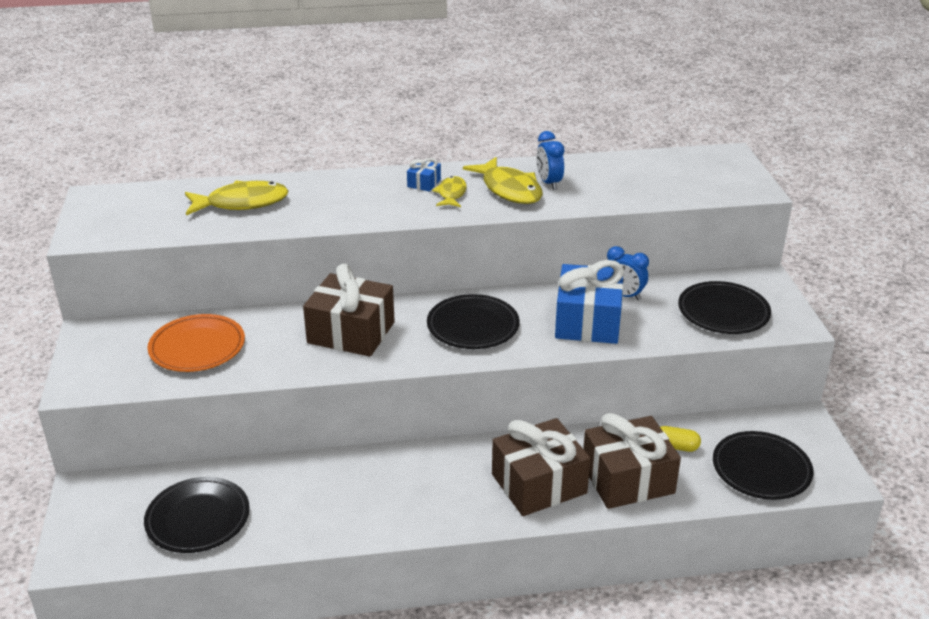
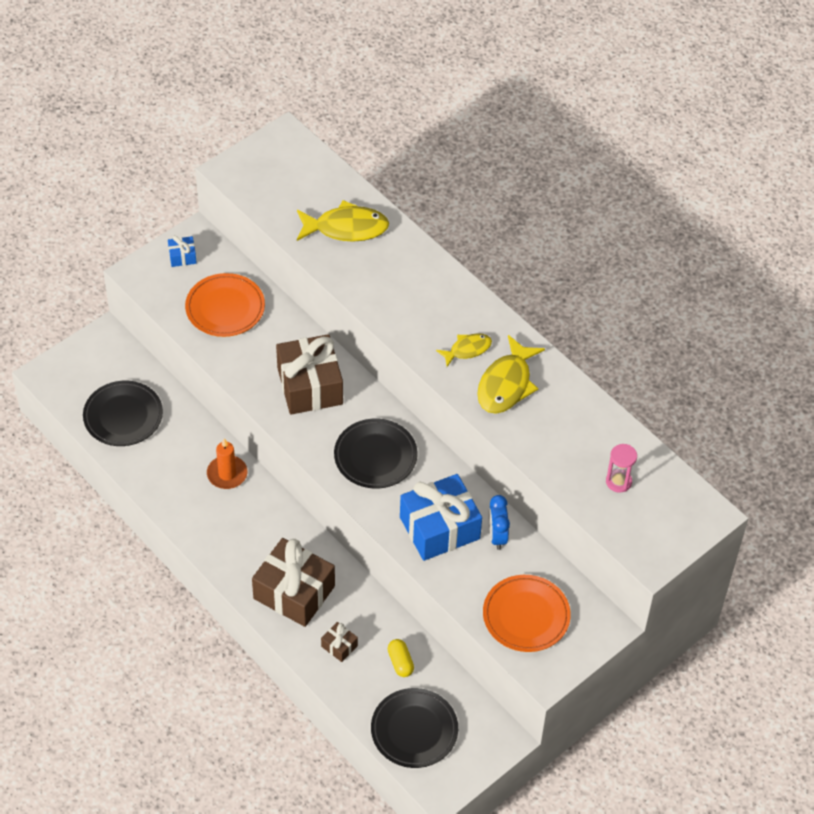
camera: 55 degrees right, 20 degrees up
(242, 203) = (346, 228): yellow fish -> yellow fish turned 45 degrees counterclockwise
(353, 471) = (227, 474): none -> orange candle
(424, 183) = (470, 322): blue gift -> blue gift (182, 256)
(549, 183) = (540, 405): blue clock -> none
(628, 479) = (339, 646): brown gift -> brown gift, size x0.44
(662, 177) = (618, 482): none -> pink hourglass
(723, 312) = (526, 616): black plate -> orange plate

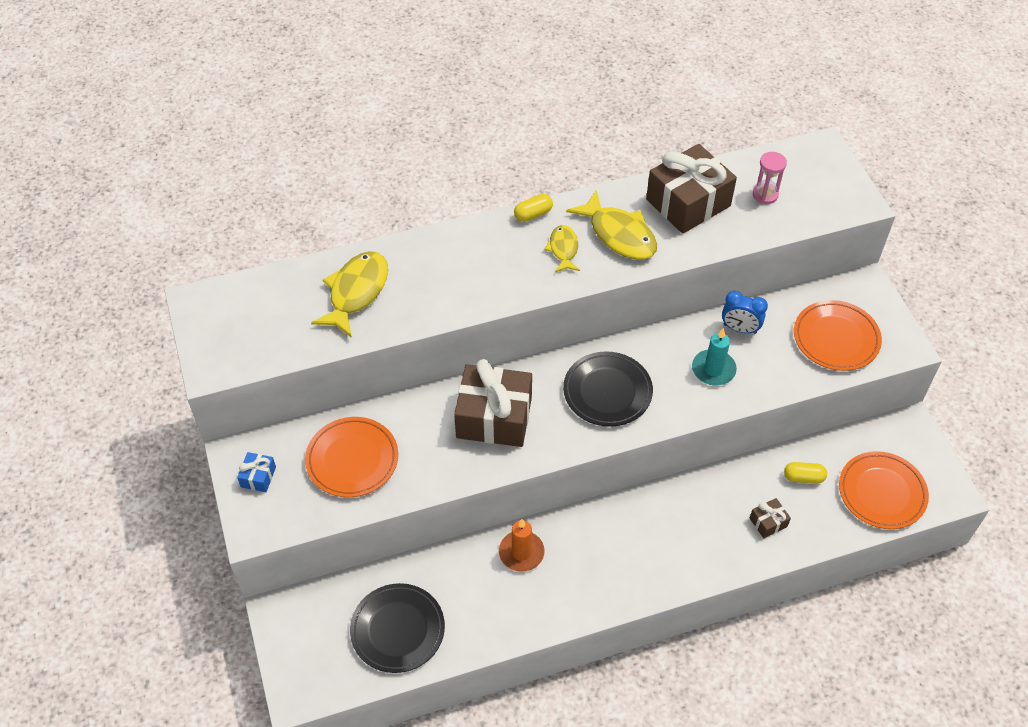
camera: 65 degrees left, 0 degrees up
(294, 592) = (691, 540): brown gift -> brown gift (688, 203)
(414, 730) = (882, 492): black plate -> orange plate
(439, 528) = (713, 369): blue gift -> turquoise candle
(495, 316) = (533, 214): none -> yellow capsule

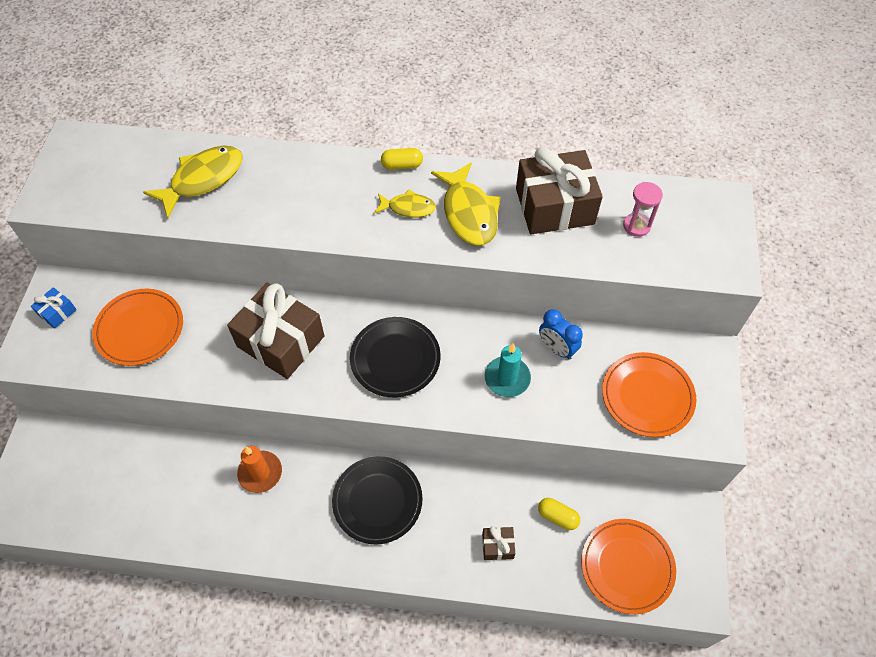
camera: 25 degrees right, 5 degrees up
(397, 630) = (117, 495): black plate -> black plate (377, 501)
(563, 249) = (408, 208): yellow fish -> yellow fish turned 75 degrees clockwise

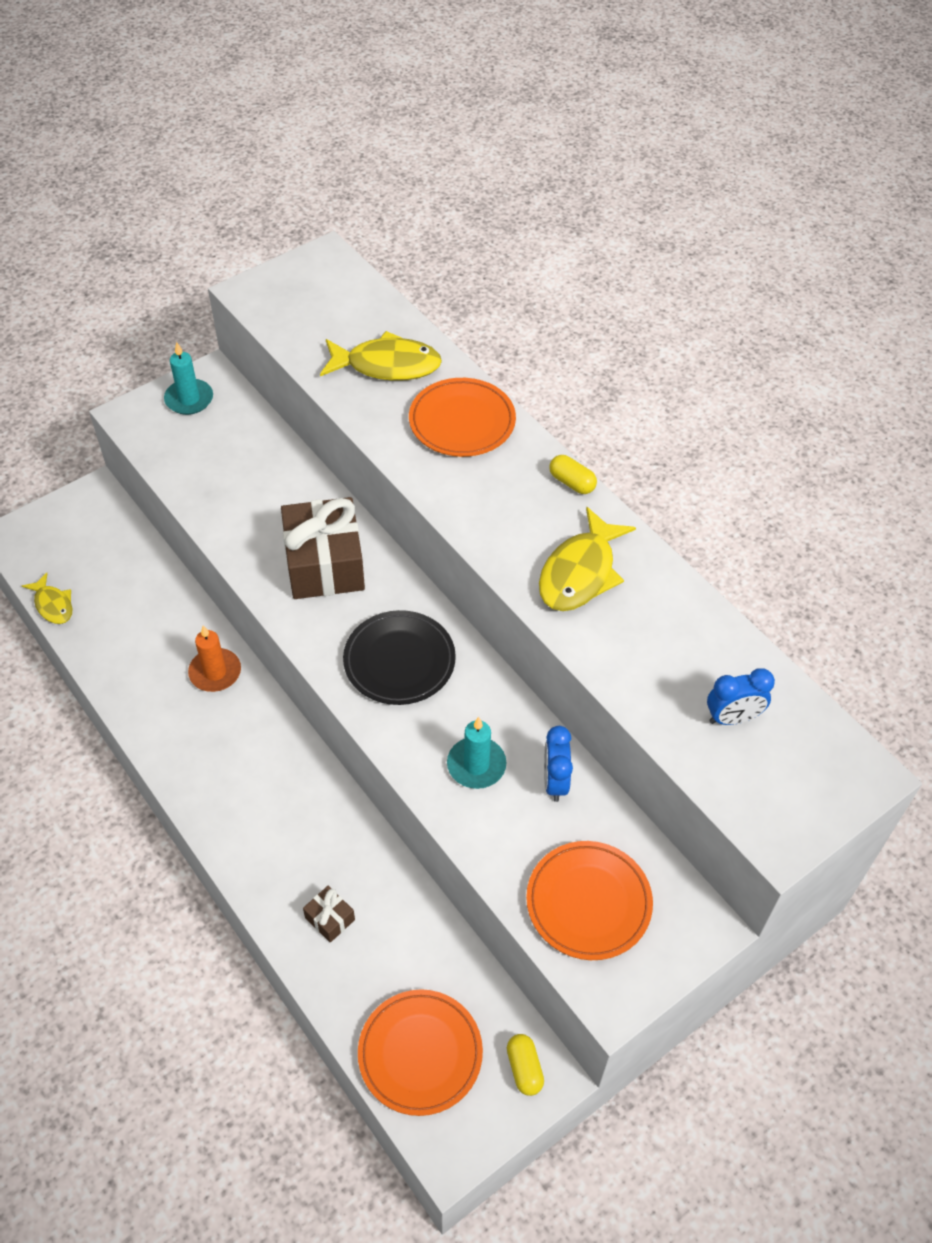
camera: 45 degrees right, 5 degrees down
(57, 312) = (189, 399): blue gift -> turquoise candle
(140, 329) = (231, 462): orange plate -> orange plate (462, 422)
(377, 501) = (277, 783): black plate -> none
(408, 208) = (530, 524): yellow fish -> yellow fish (53, 605)
(554, 206) = (671, 633): brown gift -> none
(557, 517) = (411, 948): yellow capsule -> yellow capsule (524, 1068)
(636, 226) = (732, 718): pink hourglass -> blue clock

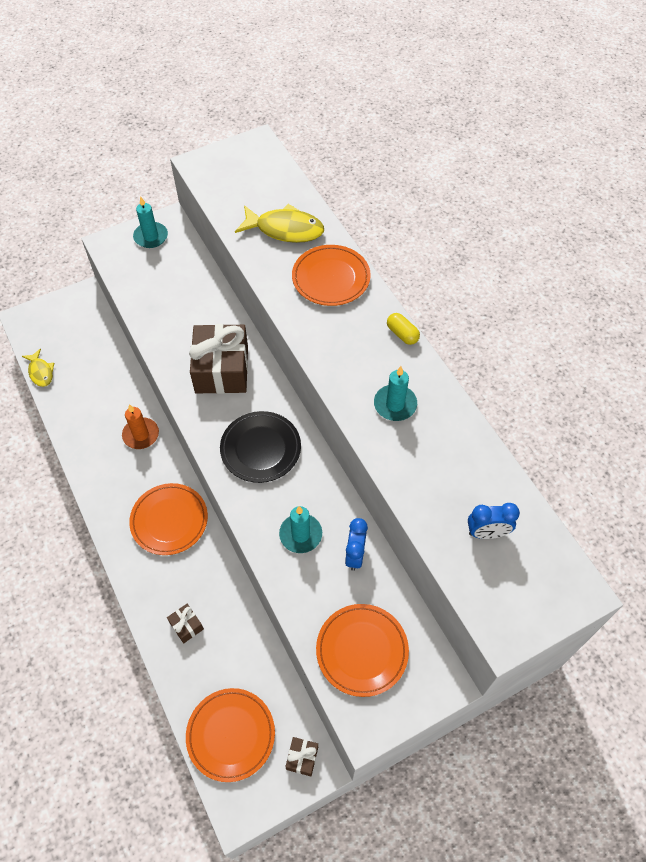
camera: 10 degrees right, 5 degrees up
(278, 782) = (169, 520): none -> orange plate
(524, 1068) = (302, 758): yellow capsule -> brown gift
(580, 572) = (395, 404): yellow fish -> turquoise candle

